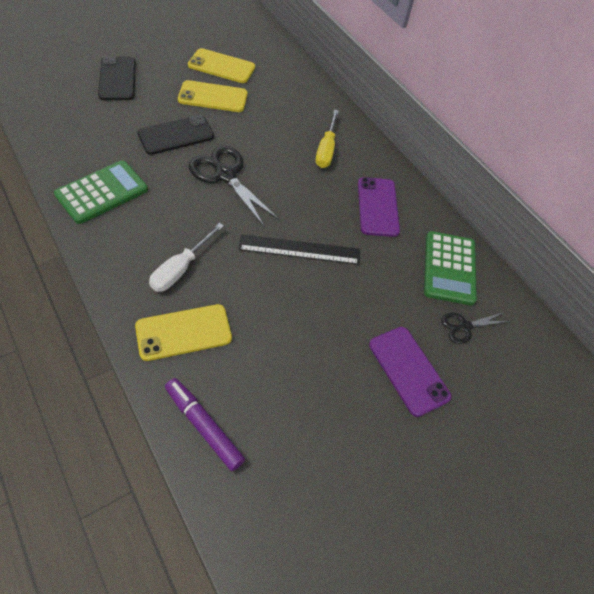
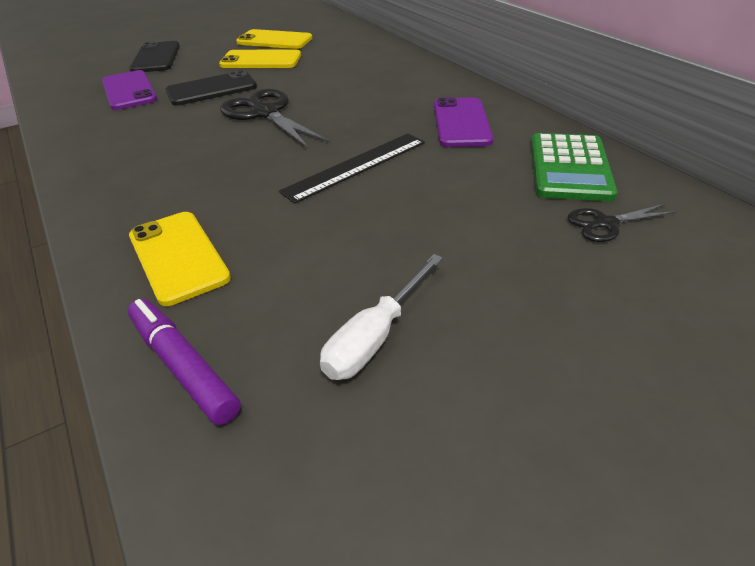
camera: 10 degrees right, 15 degrees down
(102, 192) = (108, 138): green calculator -> none
(181, 269) = (190, 195): white screwdriver -> white screwdriver (375, 337)
(183, 332) = (178, 256): yellow phone -> yellow phone turned 75 degrees clockwise
(299, 249) = (355, 166): black ruler -> black ruler turned 45 degrees counterclockwise
(326, 150) = (393, 85): yellow screwdriver -> none
(408, 370) = (524, 278): purple phone -> purple phone (129, 91)

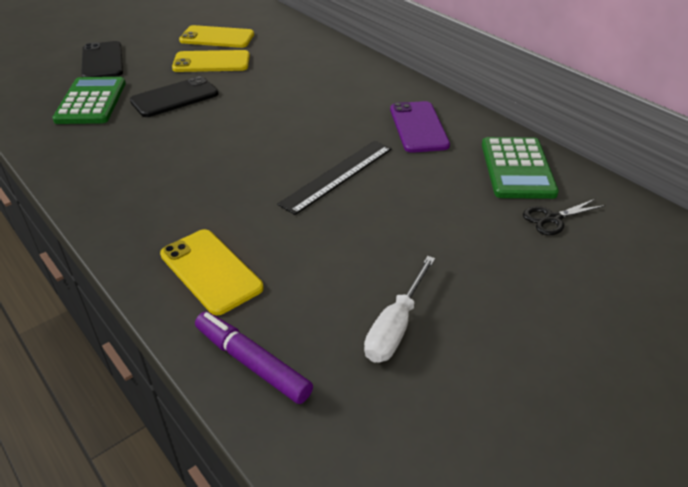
camera: 10 degrees left, 0 degrees up
(129, 91) = (91, 101): purple phone -> green calculator
(265, 113) = (237, 123): black scissors -> none

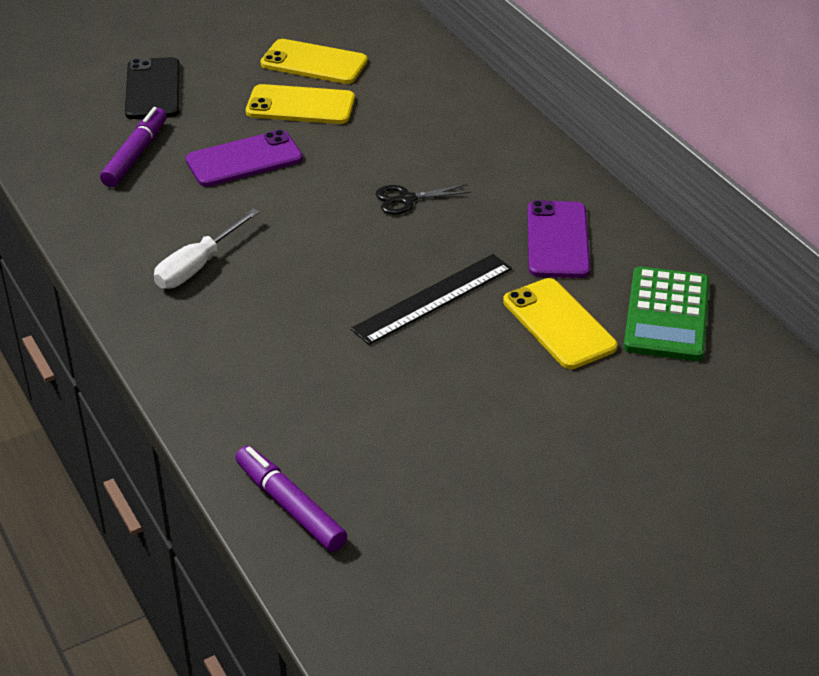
camera: 10 degrees right, 0 degrees up
(91, 101) = (136, 155): green calculator -> purple marker
(175, 98) = (244, 160): black phone -> purple phone
(211, 271) = (260, 401): yellow phone -> yellow phone (559, 324)
(396, 326) = (452, 489): white screwdriver -> white screwdriver (198, 266)
(552, 219) = (683, 387): black scissors -> black scissors (406, 199)

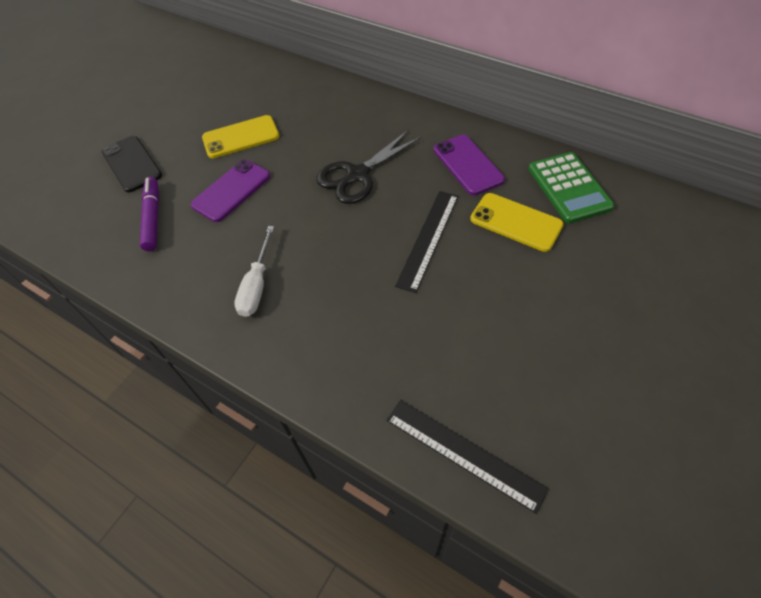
camera: 25 degrees left, 15 degrees up
(290, 506) = (464, 453): purple marker -> black ruler
(314, 63) = (228, 104): yellow phone -> none
(406, 199) = (357, 175): black scissors -> black scissors, size x1.83

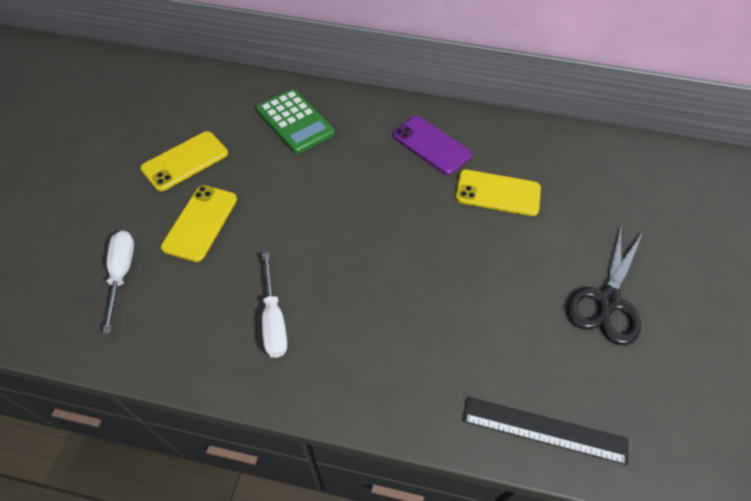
camera: 25 degrees left, 0 degrees up
(132, 164) = (67, 217): black phone -> none
(153, 218) = (122, 274): purple marker -> white screwdriver
(231, 190) = (200, 223): purple phone -> yellow phone
(357, 175) = (328, 178): black scissors -> black scissors (607, 301)
(428, 239) = (425, 228): black ruler -> none
(569, 188) = (529, 149): green calculator -> green calculator (295, 122)

